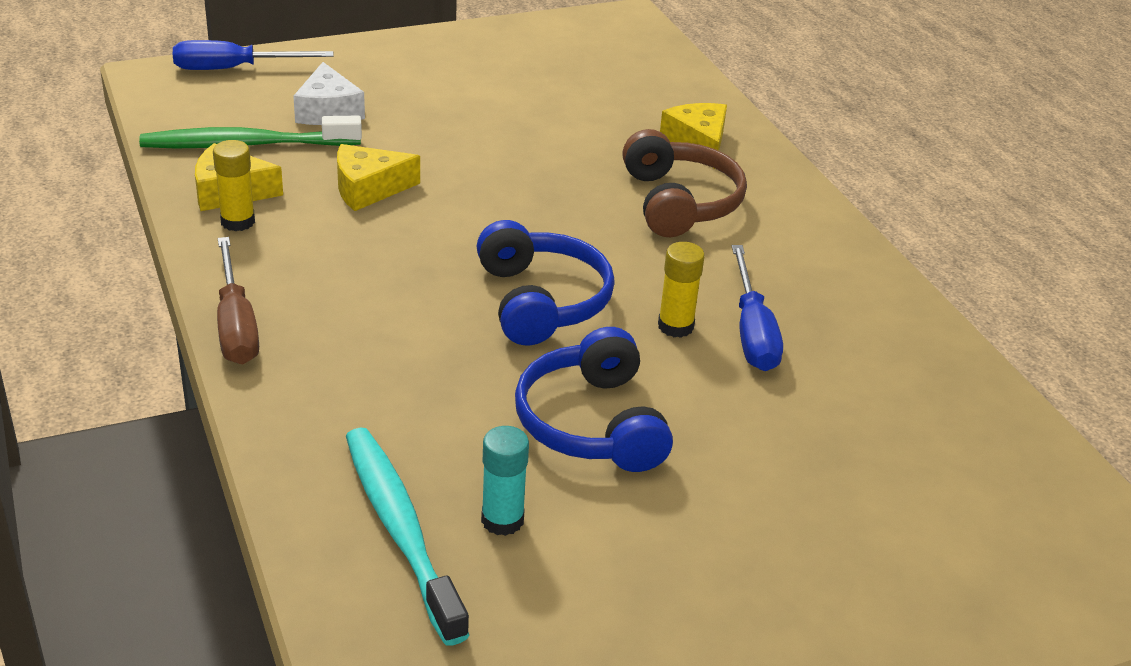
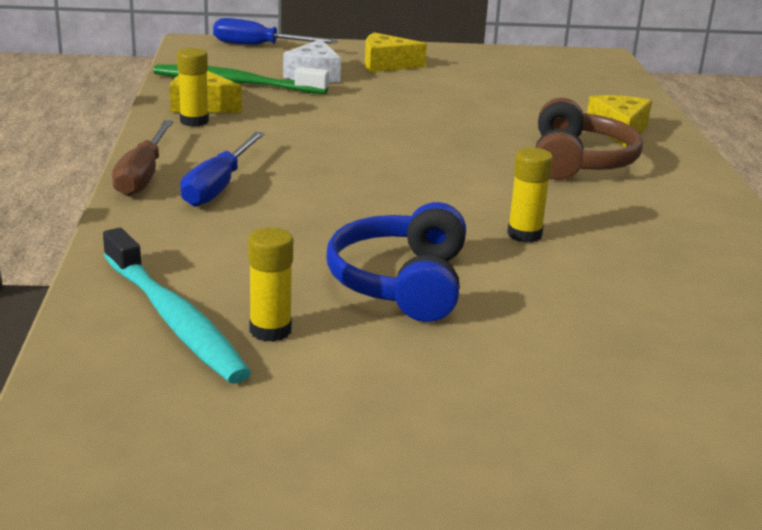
camera: 20 degrees right, 10 degrees down
(368, 189) = (312, 118): yellow cheese -> yellow cheese (386, 64)
(400, 529) = (174, 319): turquoise toothbrush -> turquoise toothbrush turned 150 degrees clockwise
(502, 520) = (270, 330): turquoise glue stick -> yellow glue stick
(542, 301) = (411, 201): blue headphones -> none
(752, 331) = (597, 249): blue screwdriver -> blue screwdriver (219, 186)

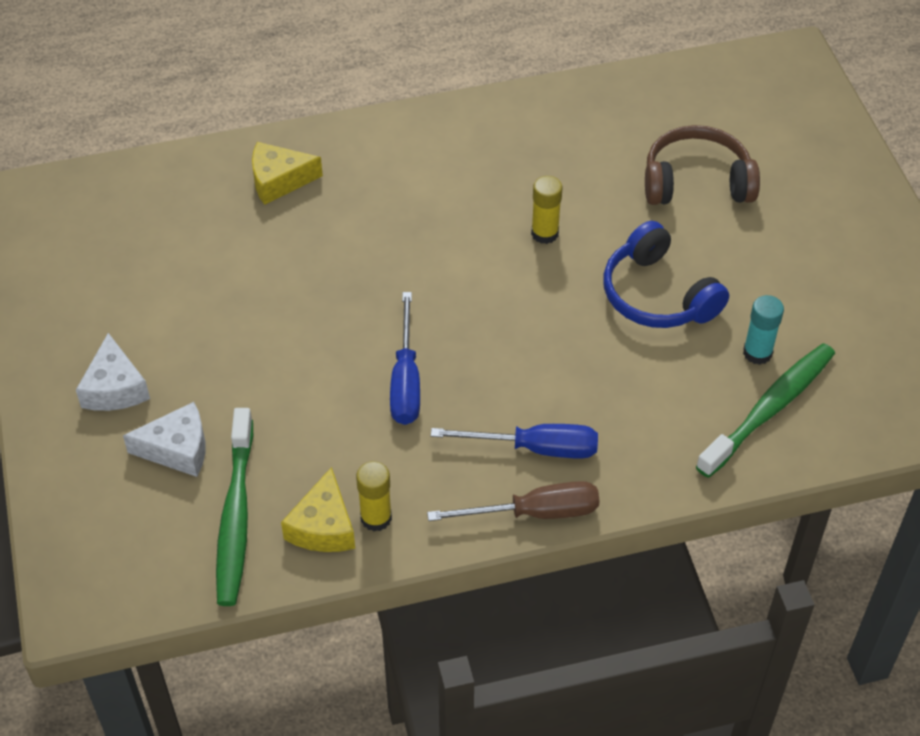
camera: 100 degrees left, 25 degrees up
(174, 319) = (769, 409): turquoise toothbrush -> green toothbrush
(260, 46) = (70, 533): blue screwdriver -> blue screwdriver (406, 380)
(270, 330) = (757, 353): yellow glue stick -> turquoise glue stick
(386, 64) = (115, 388): yellow cheese -> white cheese
(401, 283) = (657, 295): blue headphones -> blue headphones turned 60 degrees clockwise
(579, 161) = (373, 206): brown headphones -> brown headphones (696, 182)

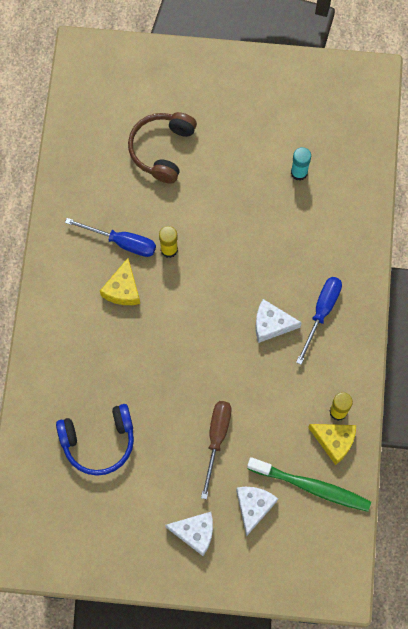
camera: 70 degrees left, 20 degrees up
(279, 180) = (62, 390): yellow cheese -> yellow cheese (123, 289)
(406, 380) = (250, 365): blue screwdriver -> blue screwdriver (122, 242)
(485, 388) = (271, 324): none -> white cheese
(534, 513) = (363, 328): brown screwdriver -> brown screwdriver (216, 439)
(657, 295) = (239, 207): blue headphones -> blue headphones (99, 442)
(769, 409) = (338, 183): green toothbrush -> none

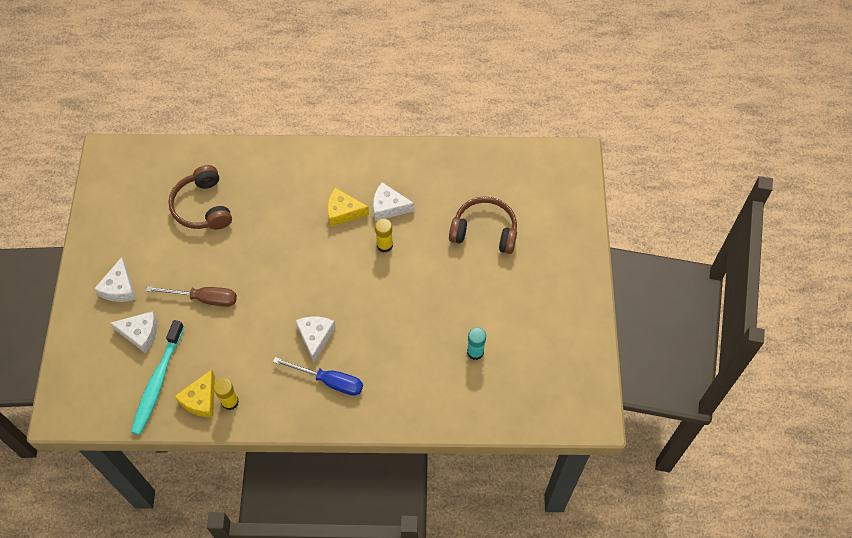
camera: 85 degrees right, 10 degrees down
(99, 442) = (202, 207): blue headphones -> brown headphones
(122, 242) = (388, 207): blue screwdriver -> white cheese
(311, 487) = (157, 382): green toothbrush -> turquoise toothbrush

